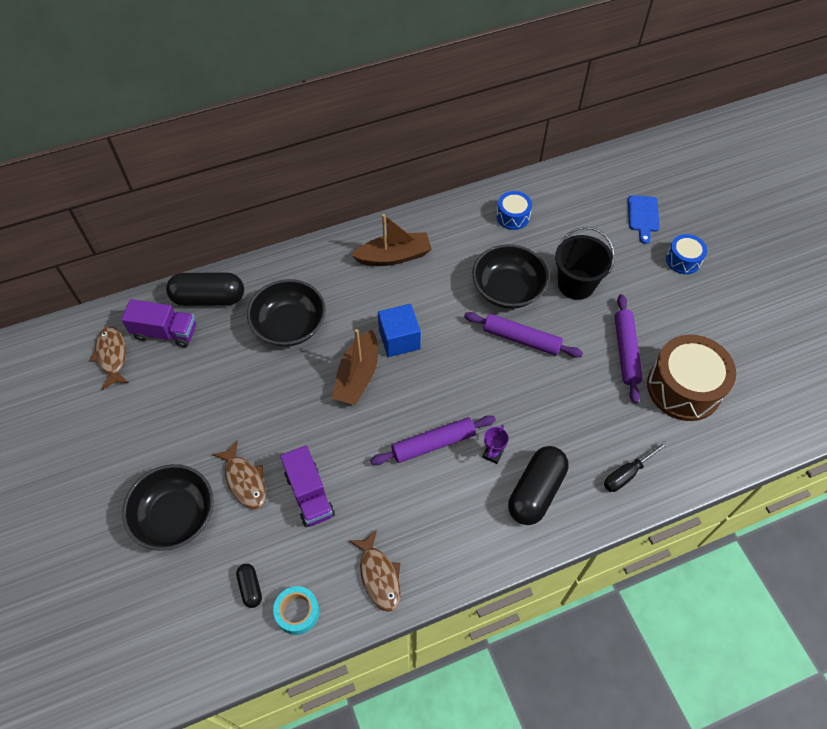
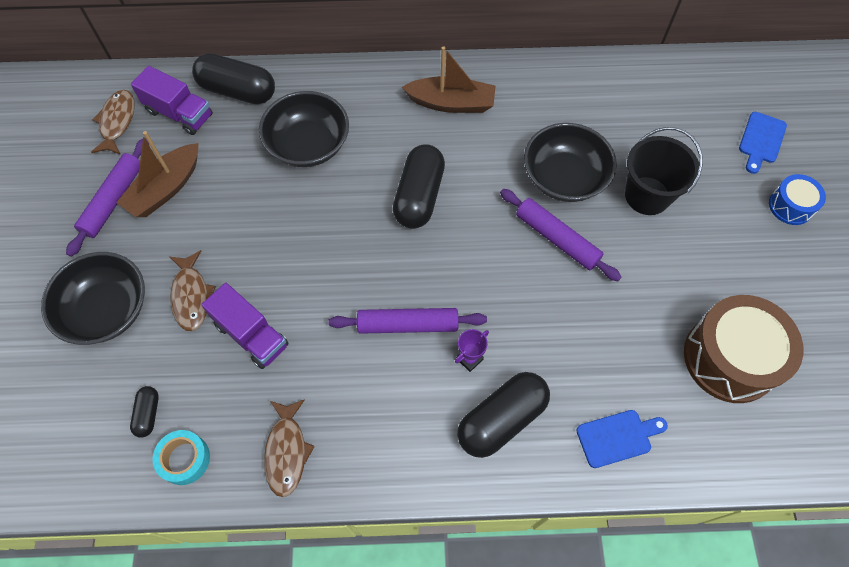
camera: 20 degrees right, 5 degrees up
(309, 494) = (251, 335): purple truck -> purple truck turned 45 degrees counterclockwise
(358, 376) = (357, 222): brown boat -> brown boat (166, 189)
(399, 339) = (419, 196): blue cube -> black capsule
(513, 216) = (604, 97): blue drum -> none
(626, 351) = (676, 292): purple rolling pin -> purple rolling pin (113, 200)
(626, 474) = (617, 437): black screwdriver -> blue cutting board

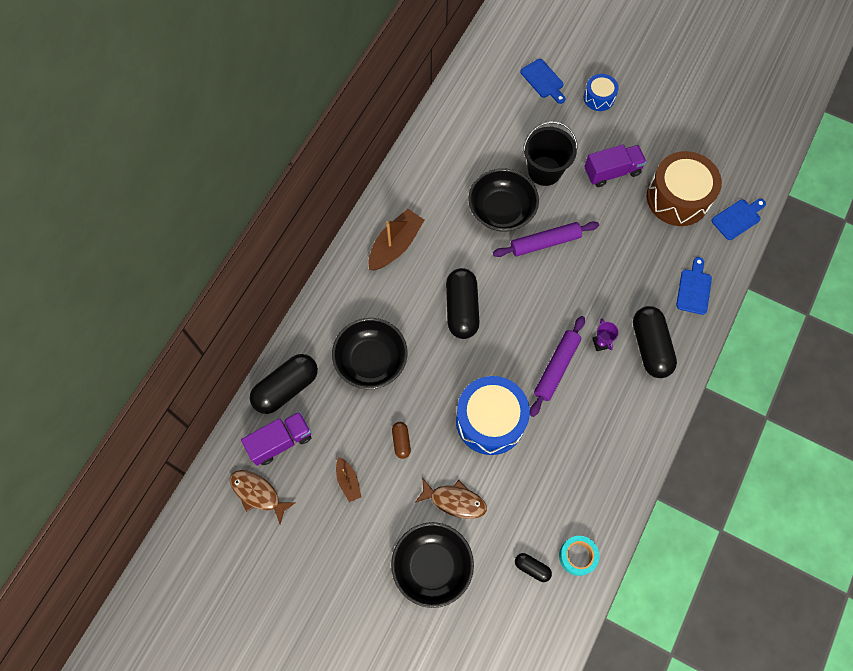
camera: 60 degrees left, 5 degrees up
(113, 200) = (335, 525): purple rolling pin -> none
(166, 189) = (348, 481): brown boat -> brown boat, size x0.55
(233, 214) = (401, 441): none -> brown capsule
(251, 335) = (508, 472): purple truck -> purple truck (612, 172)
(287, 451) = (605, 487): brown fish -> none
(303, 287) = (490, 420): none -> blue drum
(419, 196) = (461, 309): black capsule -> black capsule turned 45 degrees clockwise
(761, 448) = (738, 218): none -> blue cutting board

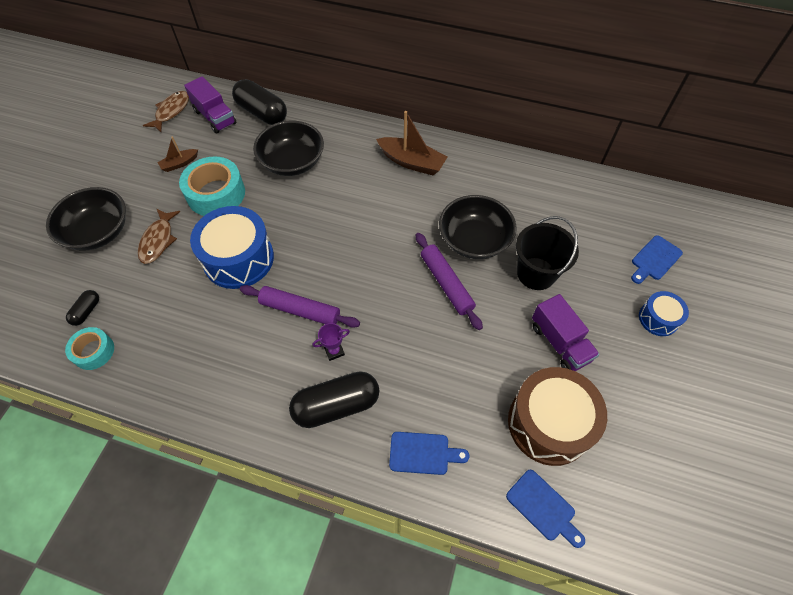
camera: 80 degrees right, 10 degrees down
(401, 441) = (216, 194): brown capsule -> turquoise tape
(461, 309) = (354, 221): black capsule -> none

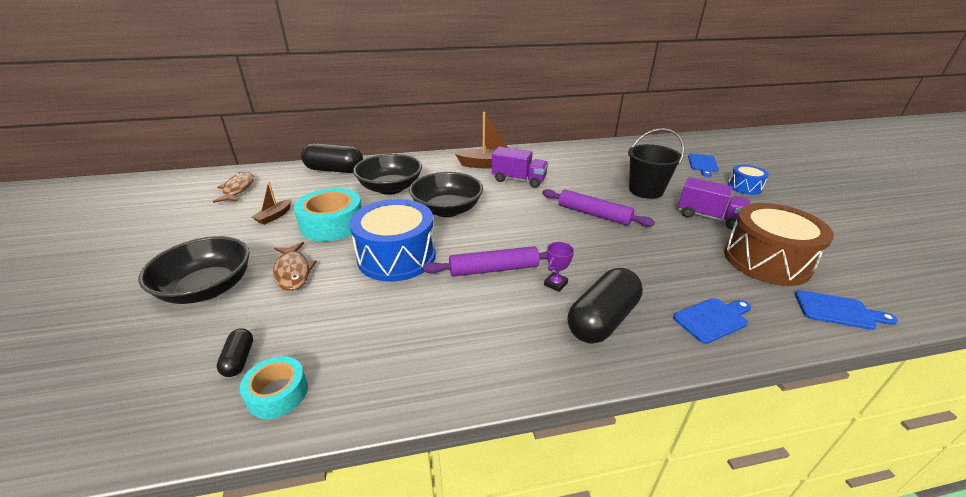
camera: 30 degrees left, 25 degrees down
(215, 117) = (289, 182): purple truck -> purple truck (519, 180)
(474, 240) = (583, 187): black bowl -> black bowl (447, 209)

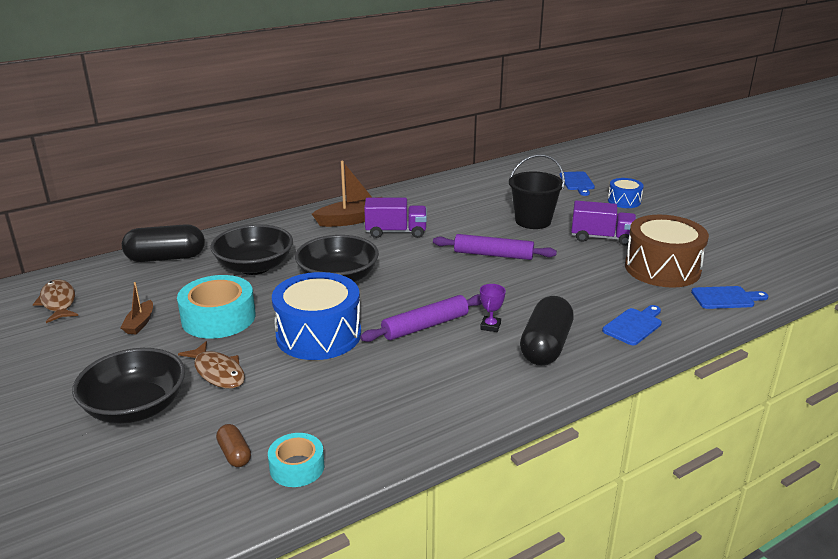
camera: 20 degrees left, 5 degrees down
(239, 359) = (234, 454): black capsule -> brown capsule

